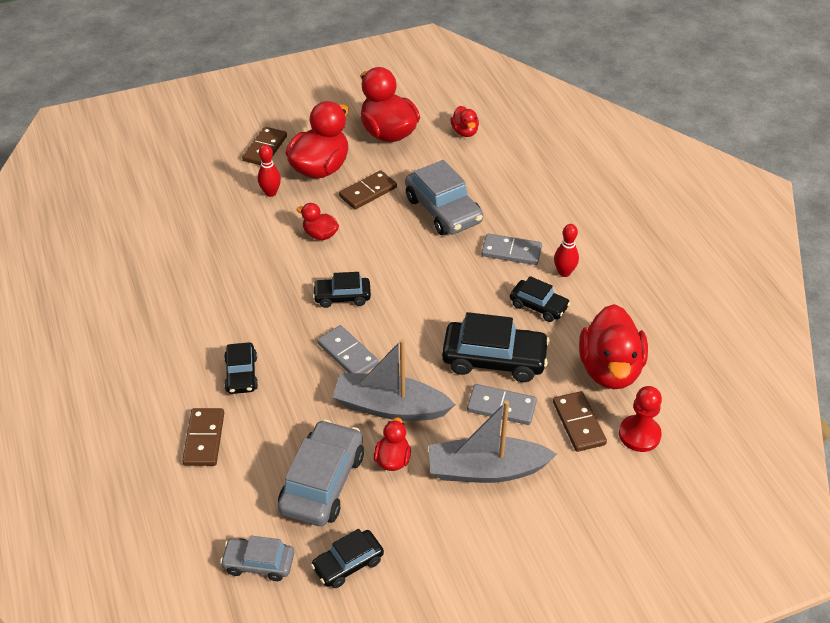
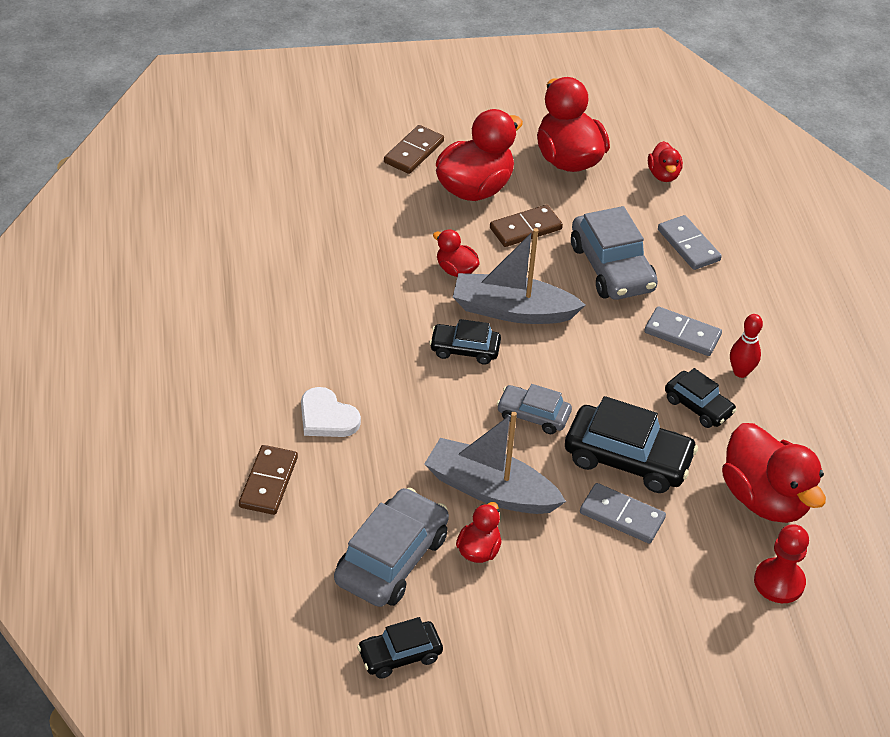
camera: 10 degrees right, 0 degrees up
(241, 374) = (327, 417): black car -> white heart
(259, 563) = (300, 633): grey car -> grey car (533, 415)
(270, 193) = (408, 208): red bowling pin -> none
(347, 354) = (455, 418): grey domino -> grey domino (688, 245)
(486, 470) = (584, 584): grey boat -> grey boat (512, 310)
(579, 423) = (709, 554): brown domino -> none
(610, 369) = (764, 499): red duck -> red duck turned 45 degrees counterclockwise

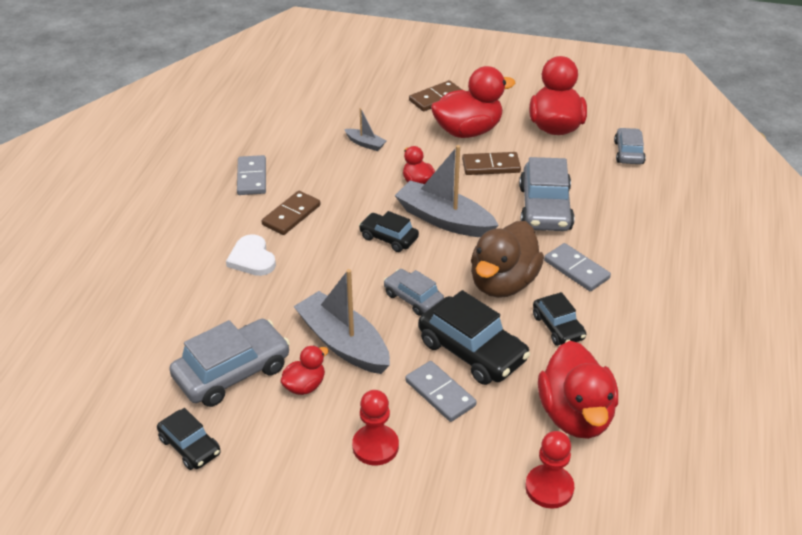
camera: 25 degrees right, 5 degrees down
(269, 482) = (178, 292): brown domino -> brown domino (291, 215)
(367, 234) = (365, 144): none -> grey boat
(400, 655) = (190, 446): black car -> black car turned 135 degrees counterclockwise
(590, 593) = (375, 446): none -> red pawn
(616, 371) = (503, 283): none -> brown duck
(663, 175) = (628, 153): red duck -> grey car
(688, 245) = (620, 206): grey domino -> grey domino (251, 177)
(740, 372) = (611, 310): red bowling pin -> none

